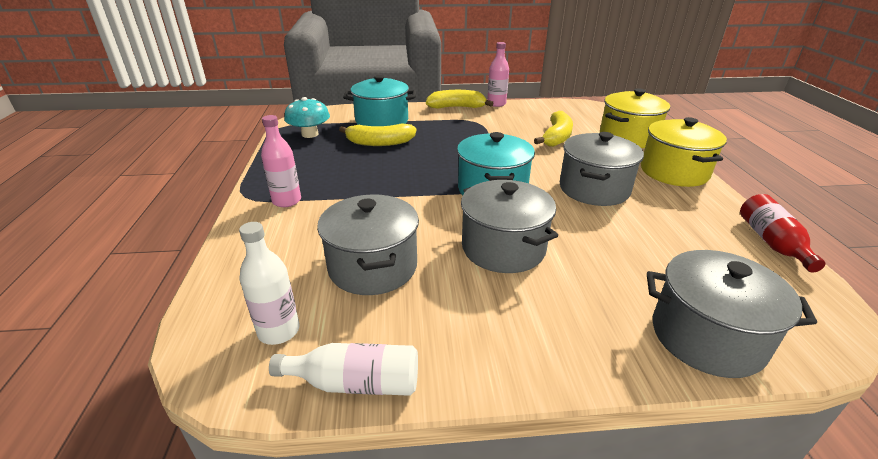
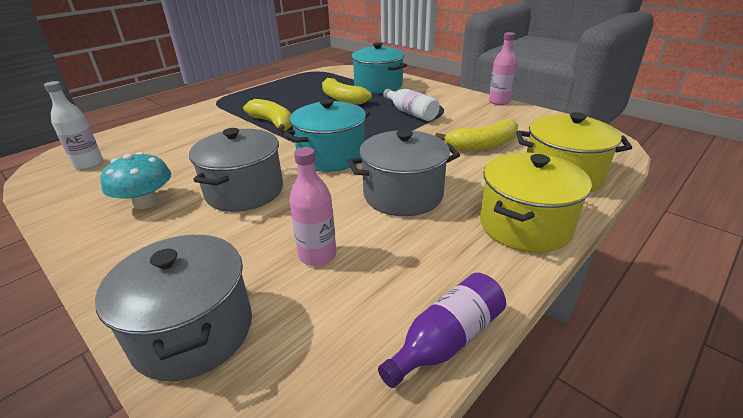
camera: 50 degrees right, 0 degrees up
(287, 201) = (225, 110): pink bottle -> pink bottle (317, 255)
(310, 134) = (319, 80): turquoise mushroom -> turquoise mushroom (146, 202)
(355, 383) = (53, 202): white bottle -> white bottle (411, 113)
(373, 267) = (174, 160): grey pot -> none
(456, 107) = (456, 94): yellow banana -> yellow banana (273, 123)
(772, 242) = (446, 340): red bottle -> purple bottle

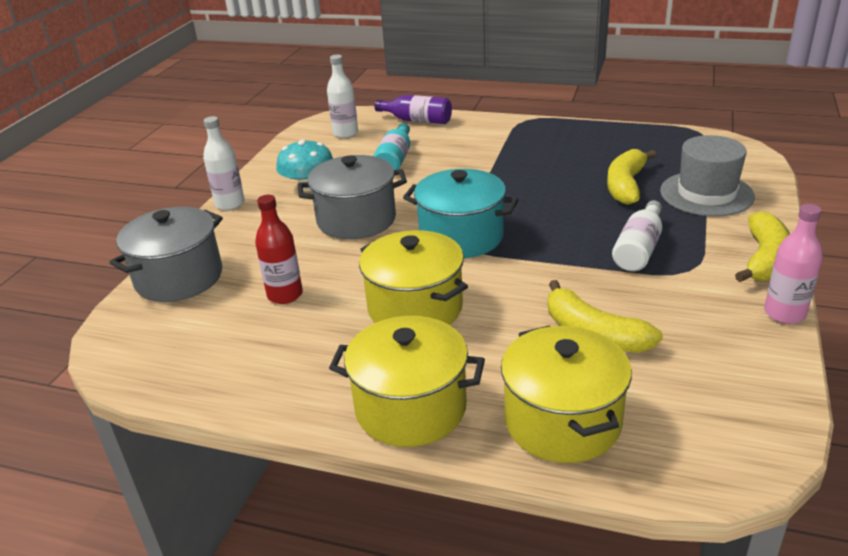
camera: 65 degrees right, 0 degrees up
(92, 259) = (230, 204): none -> white bottle
(180, 154) = (395, 160): none -> turquoise bottle
(273, 123) = (505, 173): yellow banana -> yellow banana (764, 259)
(317, 255) = (285, 295): pink bottle -> red bottle
(378, 86) = (706, 194): turquoise pot -> grey hat
(403, 195) = (415, 308): grey pot -> yellow pot
(446, 340) = (212, 394): purple bottle -> purple bottle (417, 120)

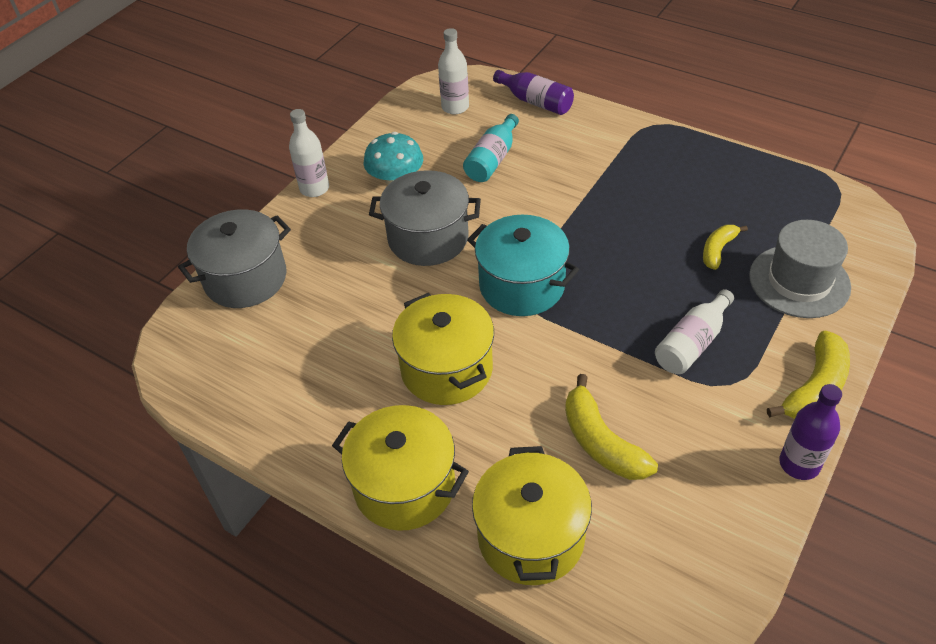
camera: 15 degrees right, 15 degrees up
(285, 295) = (334, 323): red bottle -> none
(625, 186) = (718, 250): yellow banana -> yellow banana, size x0.62
(784, 313) = (799, 464): pink bottle -> purple bottle

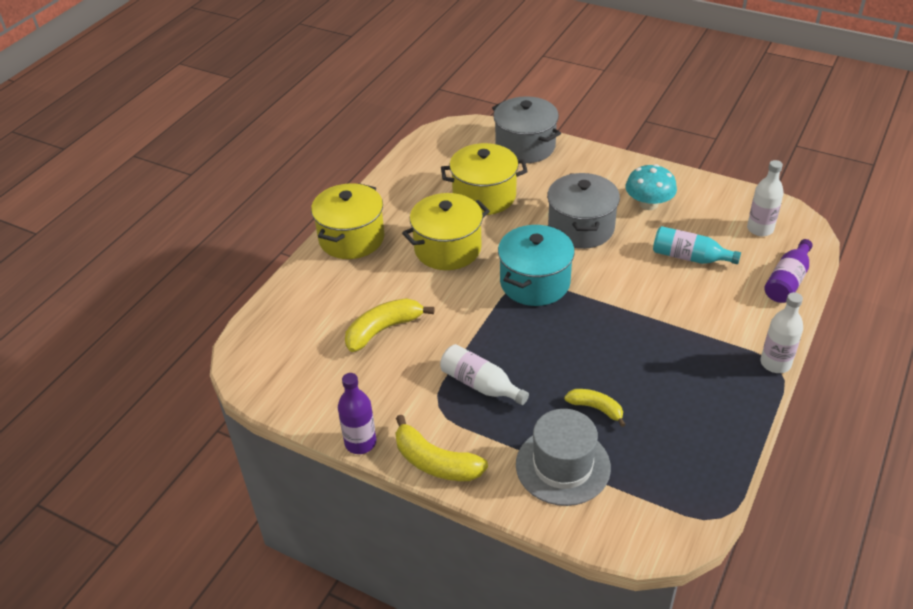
camera: 85 degrees right, 5 degrees down
(314, 188) = (627, 163): white bottle -> white bottle (775, 363)
(531, 537) = (310, 297): yellow pot -> yellow pot (484, 196)

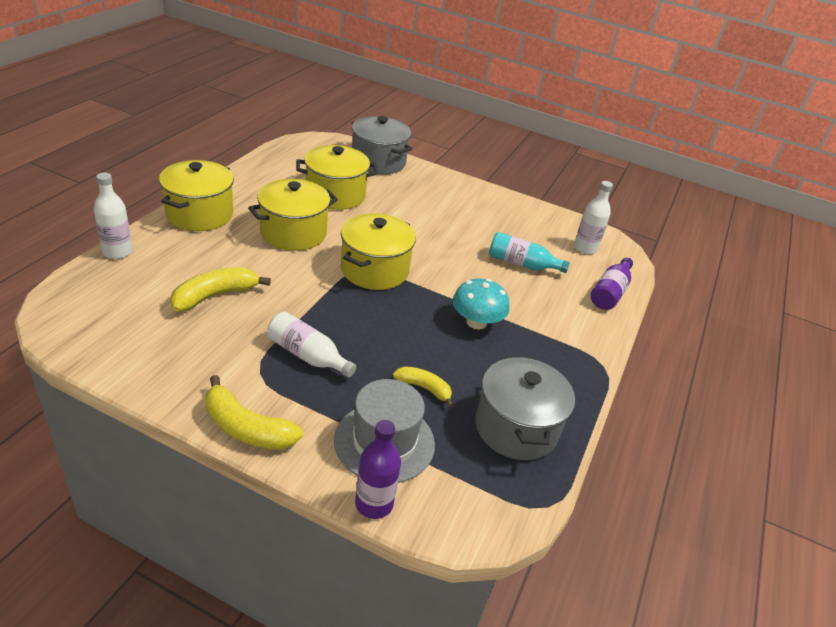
camera: 10 degrees left, 5 degrees down
(360, 442) = (167, 402): purple bottle -> purple bottle (374, 504)
(535, 283) = (374, 270): turquoise pot -> yellow pot
(581, 228) = (423, 230): grey pot -> grey pot (516, 427)
(648, 204) = (486, 218): turquoise mushroom -> turquoise mushroom (476, 322)
(775, 363) = (600, 362): white bottle -> white bottle (117, 252)

